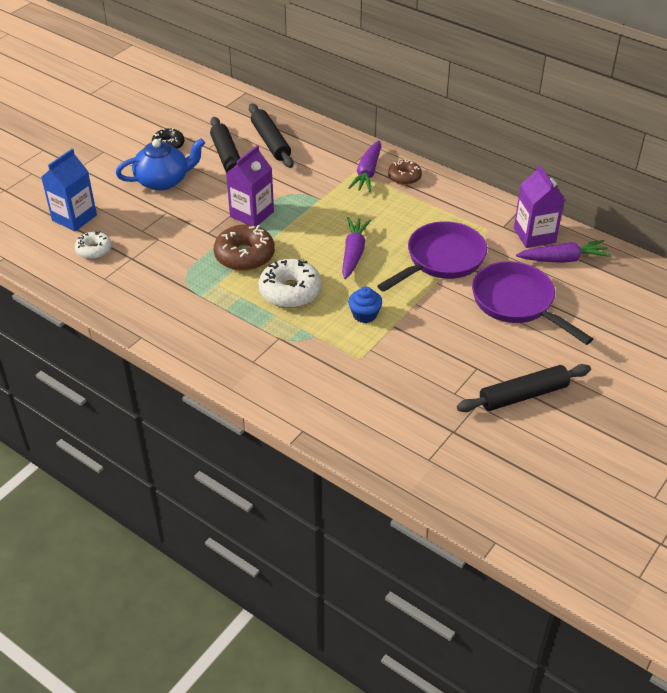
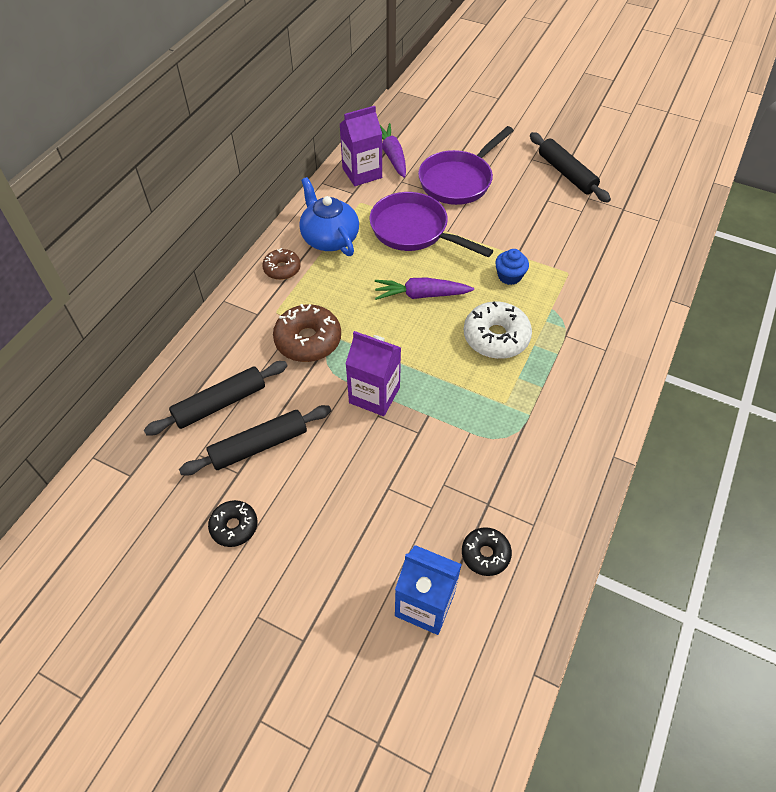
camera: 100 degrees left, 10 degrees up
(94, 250) = (485, 554): white donut -> black donut
(163, 180) = (321, 510): blue teapot -> blue teapot (329, 238)
(244, 255) = (451, 387): brown donut -> brown donut (308, 340)
(367, 173) = (278, 300): purple carrot -> none

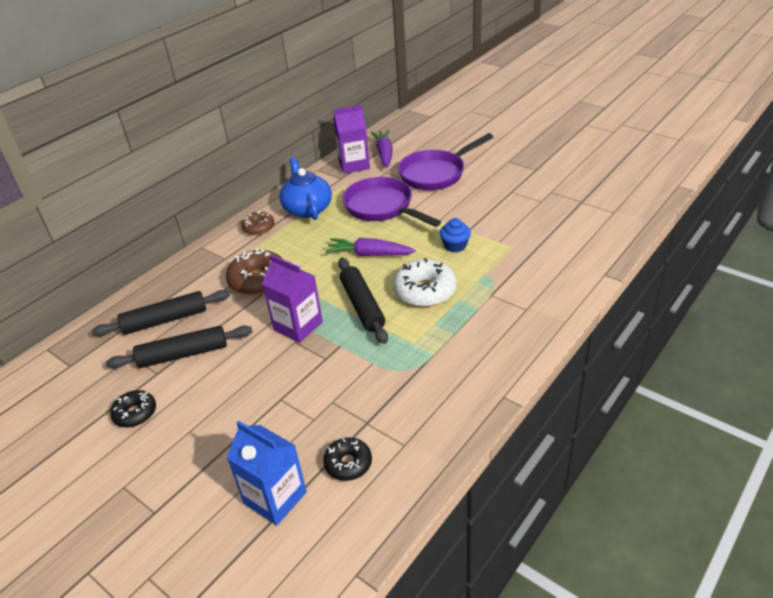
camera: 15 degrees right, 15 degrees down
(566, 174) = (536, 173): black rolling pin -> black rolling pin (362, 306)

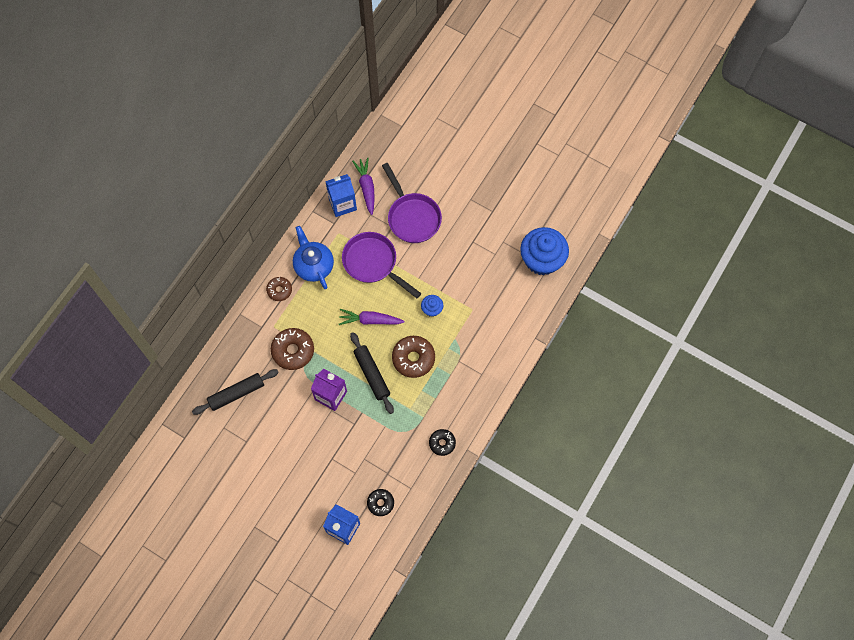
camera: 10 degrees left, 30 degrees up
(135, 413) = (243, 475): black donut -> black donut (442, 443)
(183, 354) = (259, 424): black rolling pin -> none
(354, 165) = (342, 204): purple carton -> blue carton
(425, 291) = (413, 358): white donut -> brown donut
(436, 173) = (412, 217): purple pan -> purple pan turned 75 degrees counterclockwise
(604, 205) = (542, 259): none -> blue cupcake

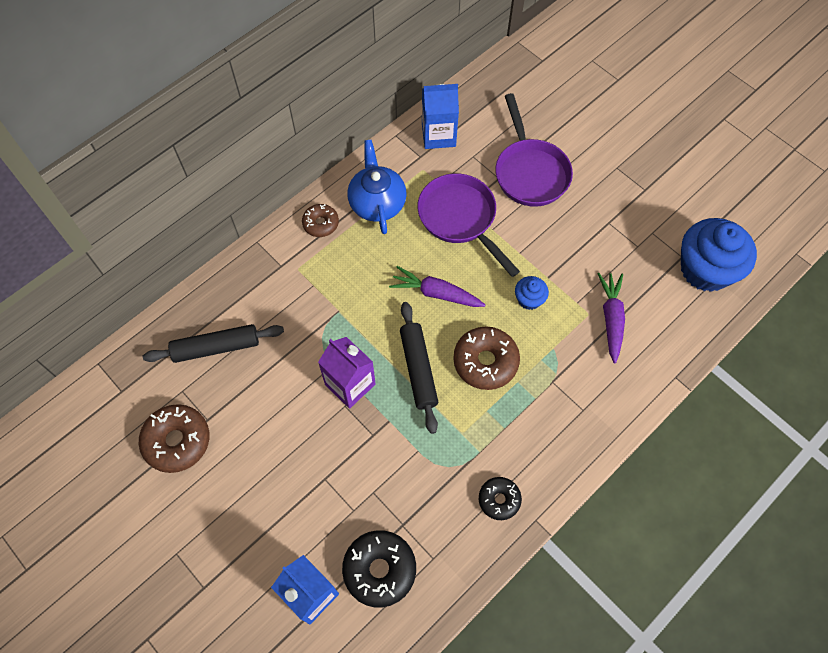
camera: 15 degrees right, 5 degrees down
(293, 351) = (314, 308): brown donut -> brown donut (177, 441)
(366, 187) = (476, 122): purple carrot -> purple carrot (611, 318)
(380, 503) = (379, 570): black donut -> black donut, size x1.66

